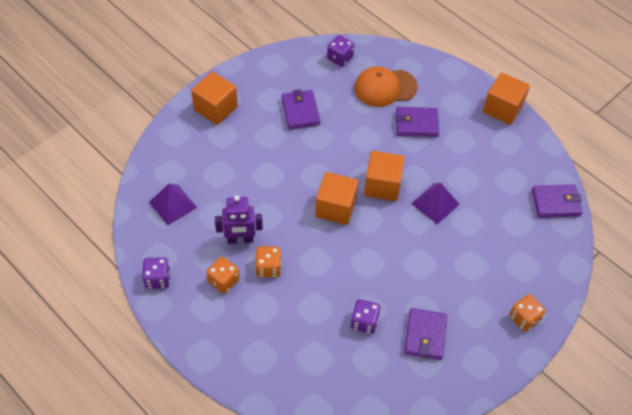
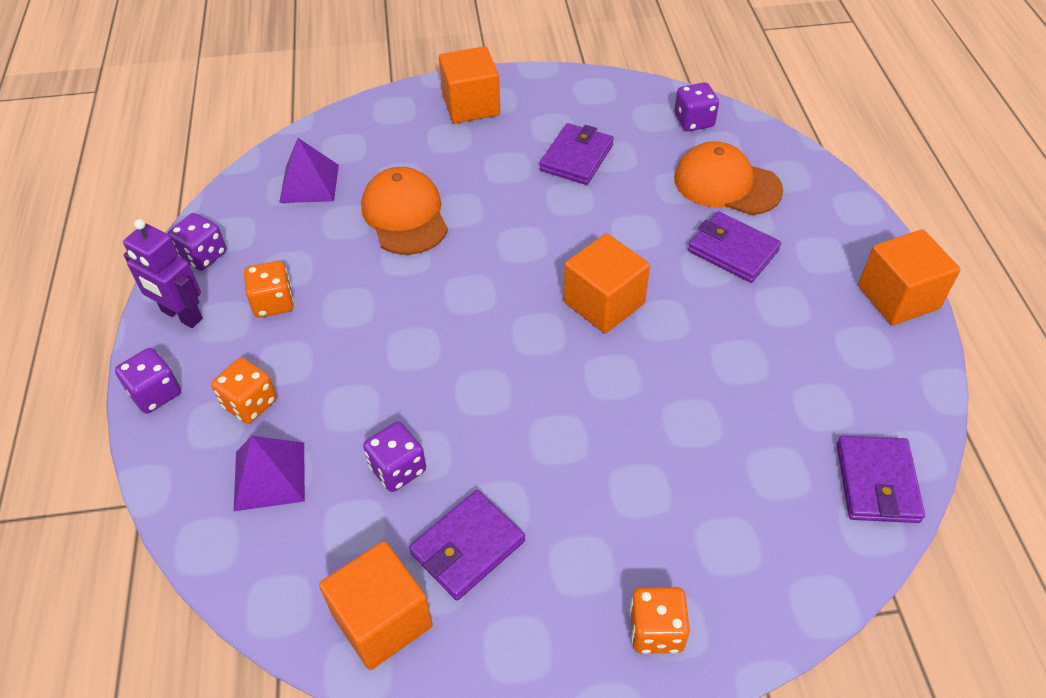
camera: 40 degrees right, 5 degrees down
(213, 363) = (155, 393): none -> purple dice
(240, 239) = (345, 265): purple robot -> purple robot (181, 315)
(243, 193) = (405, 215): none -> orange cap
(268, 268) = (344, 319): orange dice -> orange dice (250, 403)
(335, 207) = (508, 295): orange cube -> orange cube (382, 620)
(435, 203) = (662, 369): purple pyramid -> purple pyramid (269, 476)
(555, 203) = (877, 482): purple wallet -> purple wallet turned 60 degrees clockwise

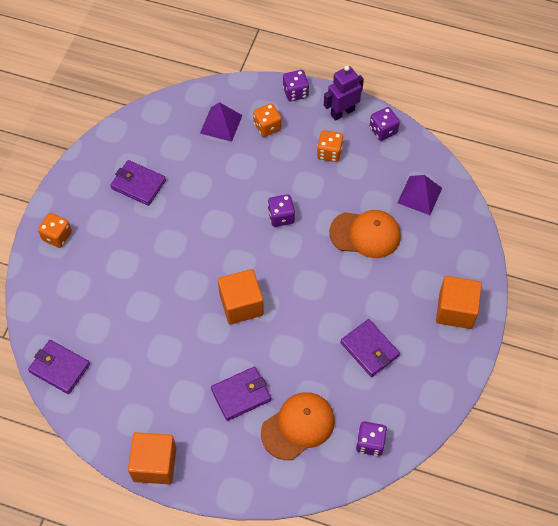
camera: 115 degrees right, 10 degrees up
(382, 620) = (126, 143): orange cube -> none
(398, 469) = (194, 172): purple dice -> purple dice (281, 217)
(467, 547) = (138, 184): purple wallet -> purple wallet turned 45 degrees counterclockwise

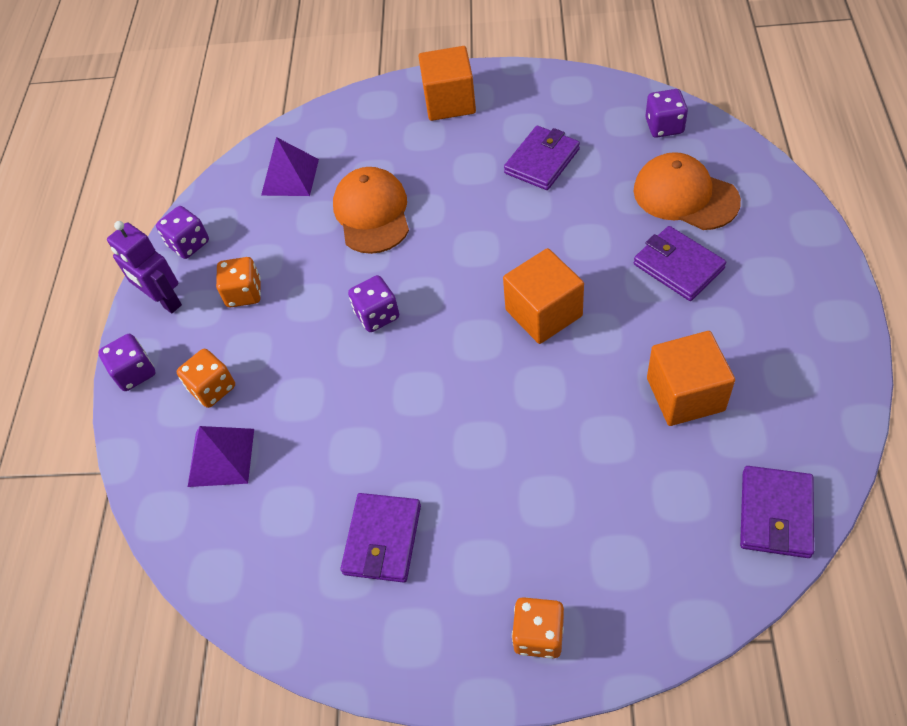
camera: 100 degrees left, 5 degrees down
(154, 464) = (836, 325): orange cube -> orange cube (685, 394)

